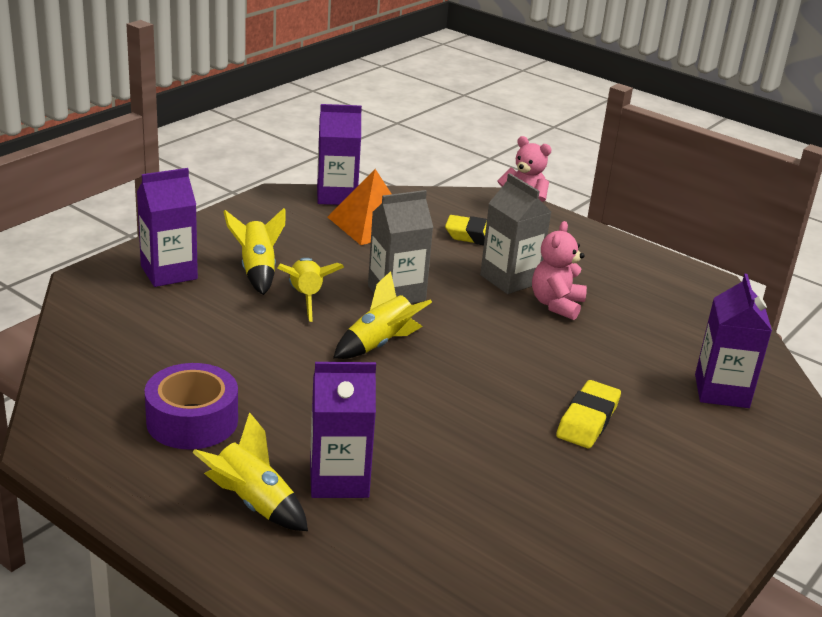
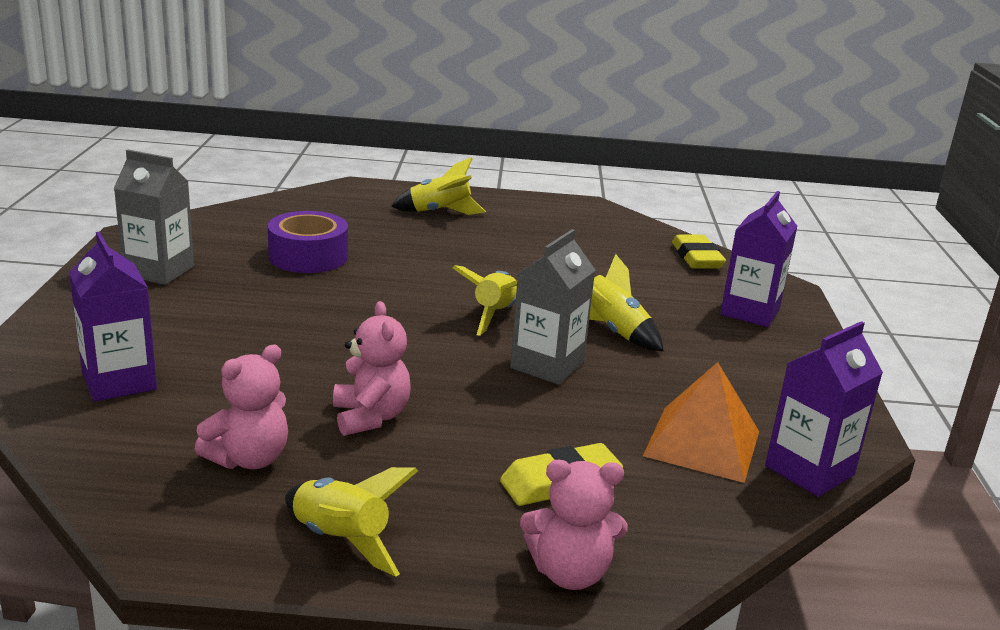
camera: 145 degrees right, 5 degrees down
(192, 421) = (539, 234): purple tape -> purple tape (308, 256)
(257, 271) = (695, 340): yellow rocket -> yellow rocket (341, 540)
(339, 479) = (406, 233): purple carton -> none
(510, 279) = (455, 430): grey carton -> grey carton (159, 271)
(587, 420) = (253, 314): yellow eraser -> yellow eraser (697, 258)
(649, 308) = (249, 459): none -> pink teddy bear

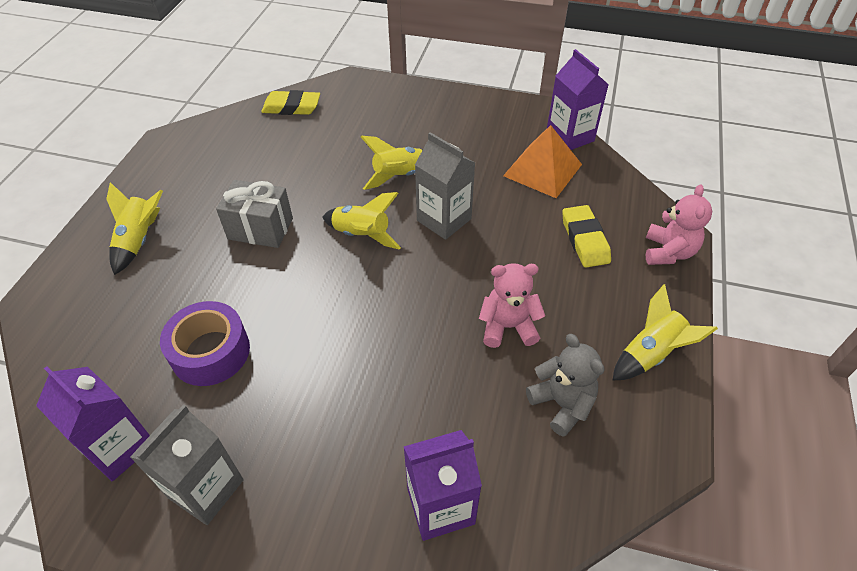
camera: 75 degrees left, 25 degrees up
(249, 459) = (562, 404): pink teddy bear -> grey teddy bear
(480, 261) = (260, 229): none -> grey gift
(750, 312) = (383, 106): purple carton -> purple carton (119, 447)

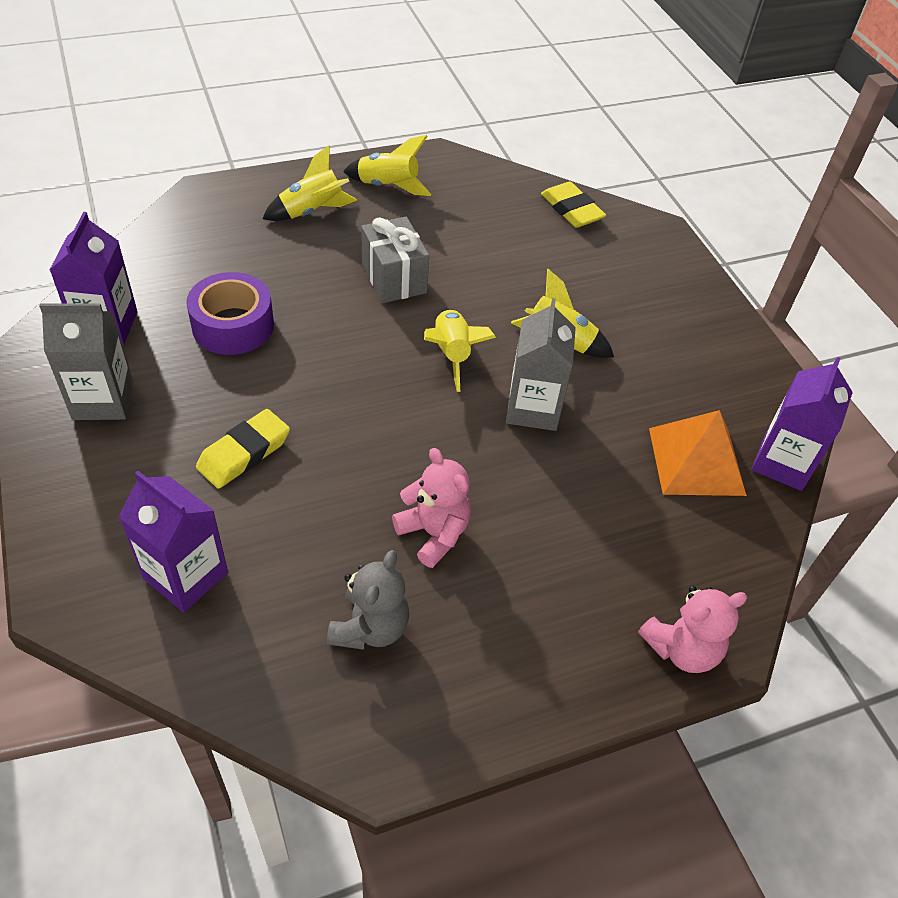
camera: 50 degrees right, 0 degrees up
(584, 240) = (621, 551): yellow eraser -> yellow eraser (244, 453)
(651, 354) = (503, 689): yellow rocket -> yellow rocket (388, 187)

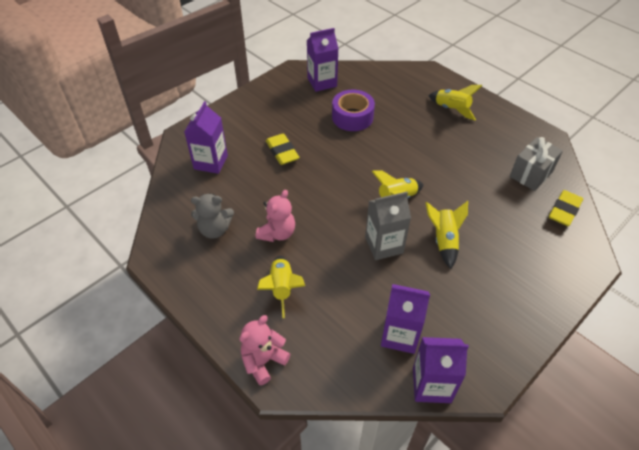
camera: 70 degrees right, 0 degrees up
(103, 400) = (282, 100): grey carton -> none
(244, 453) = (282, 152): yellow eraser -> yellow eraser turned 45 degrees clockwise
(388, 187) = (500, 128): yellow rocket -> yellow rocket (282, 288)
(394, 278) = (431, 157): grey gift -> grey gift (531, 174)
(682, 648) = (263, 361): pink teddy bear -> pink teddy bear turned 90 degrees clockwise
(696, 461) = (400, 335): orange pyramid -> purple carton

